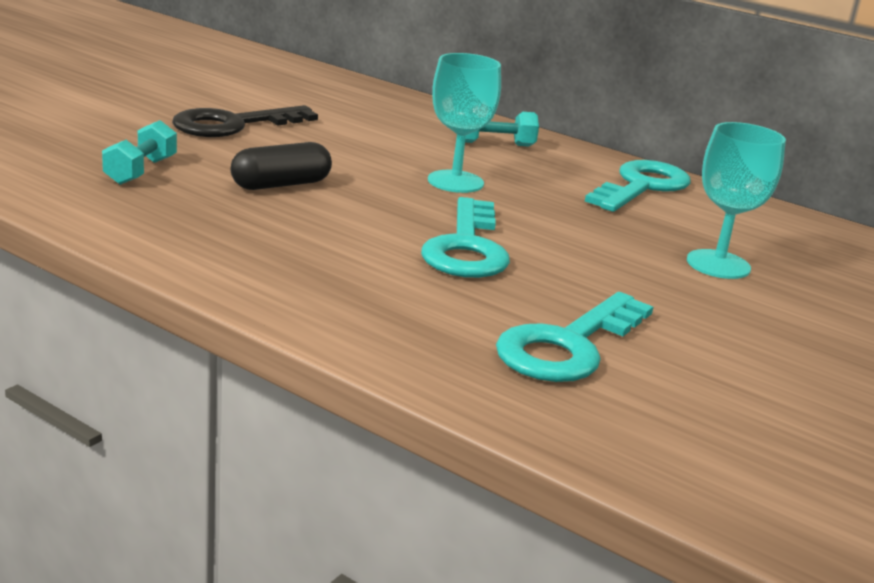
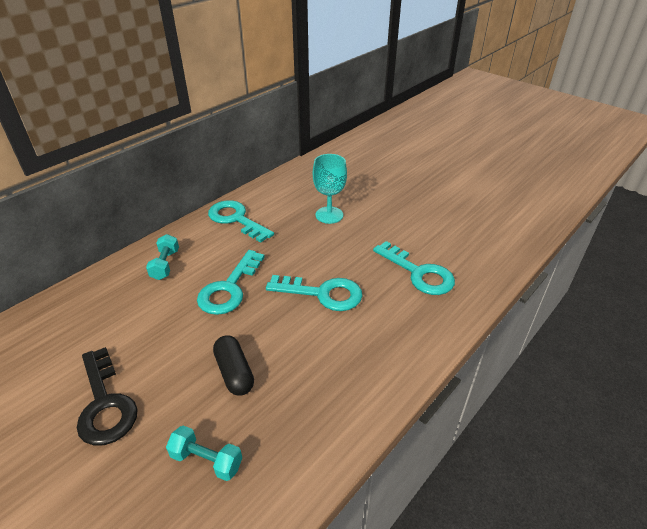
camera: 80 degrees left, 15 degrees up
(455, 182) = (229, 288): turquoise goblet -> turquoise key

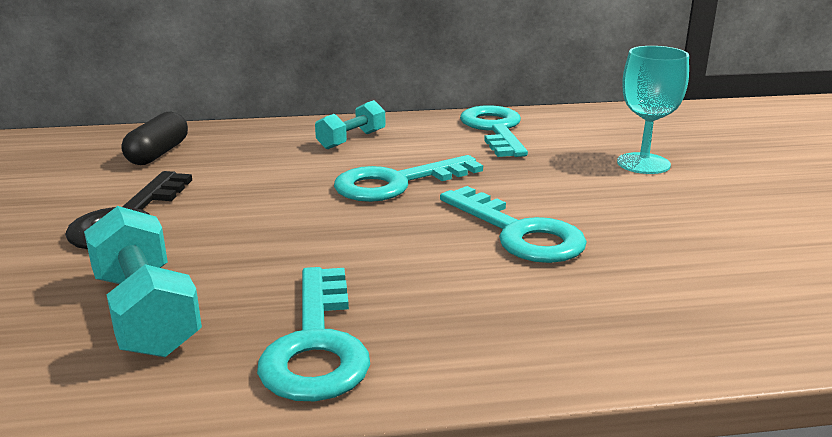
camera: 40 degrees right, 15 degrees down
(206, 460) = (146, 313): turquoise dumbbell -> turquoise dumbbell, size x1.61
(234, 372) = (291, 255): black capsule -> black capsule (158, 153)
(419, 273) = (725, 272): turquoise key -> turquoise key (316, 345)

